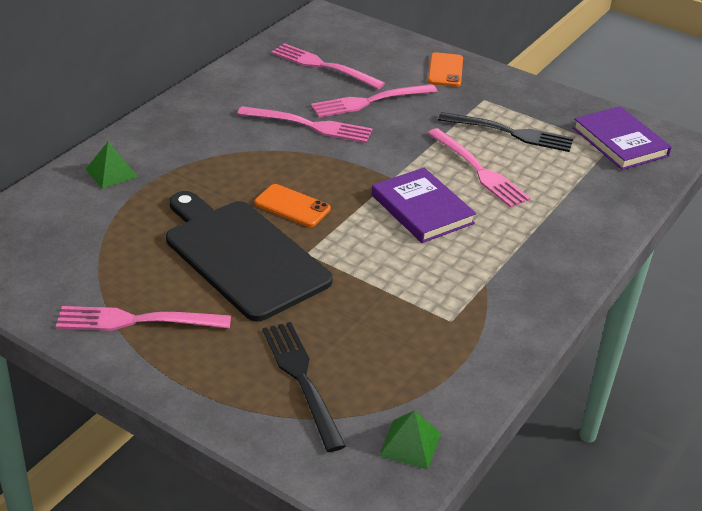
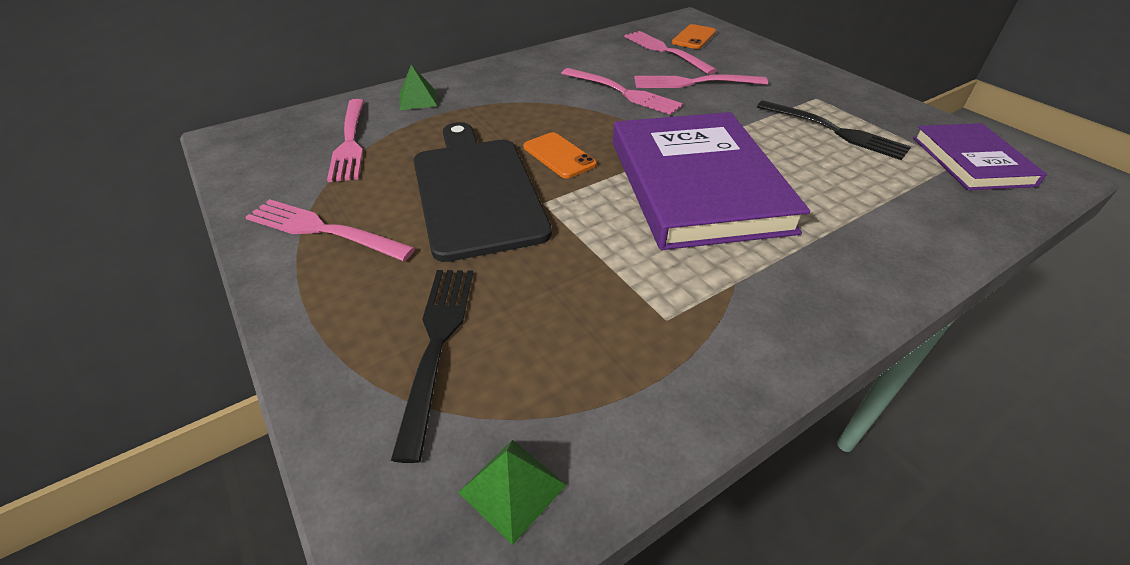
camera: 25 degrees right, 5 degrees up
(422, 209) = (696, 185): purple book -> purple book, size x1.78
(445, 70) = (785, 69): orange phone -> orange phone (694, 37)
(478, 170) = (782, 159): pink fork -> pink fork (350, 142)

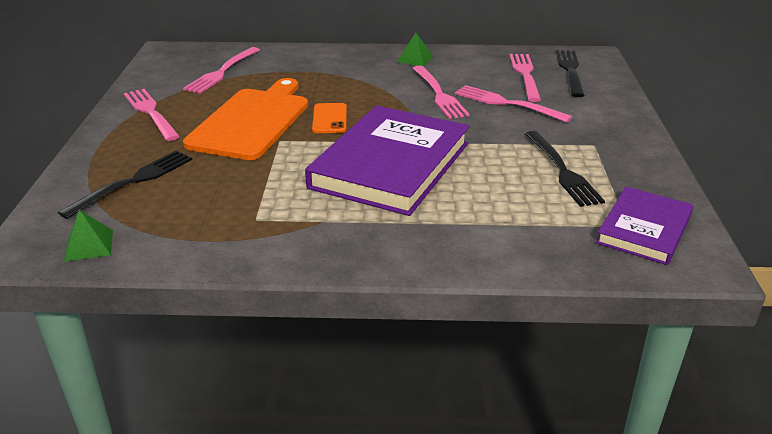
camera: 35 degrees right, 10 degrees down
(418, 100) = (294, 59): green pyramid -> green pyramid (415, 59)
(476, 191) = (252, 121): black cutting board -> orange cutting board
(694, 37) = (570, 71): orange phone -> black fork

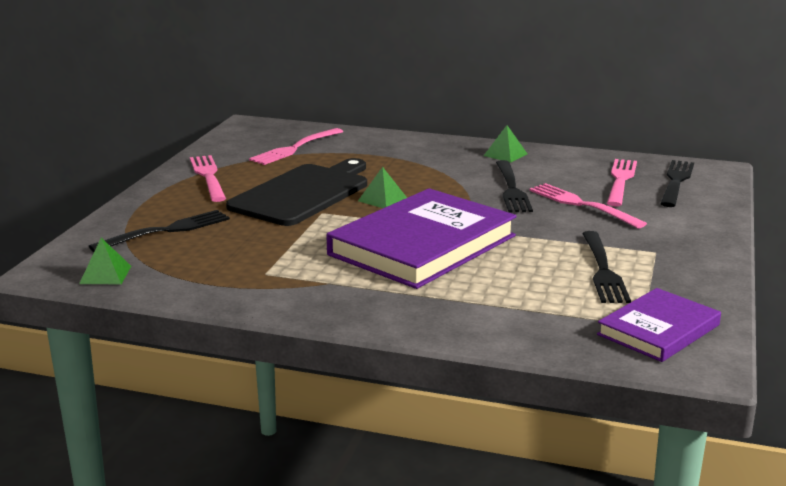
camera: 15 degrees right, 10 degrees down
(252, 121) = (303, 193): orange cutting board -> black cutting board
(329, 119) = (382, 199): orange phone -> green pyramid
(439, 94) = (511, 189): pink fork -> black fork

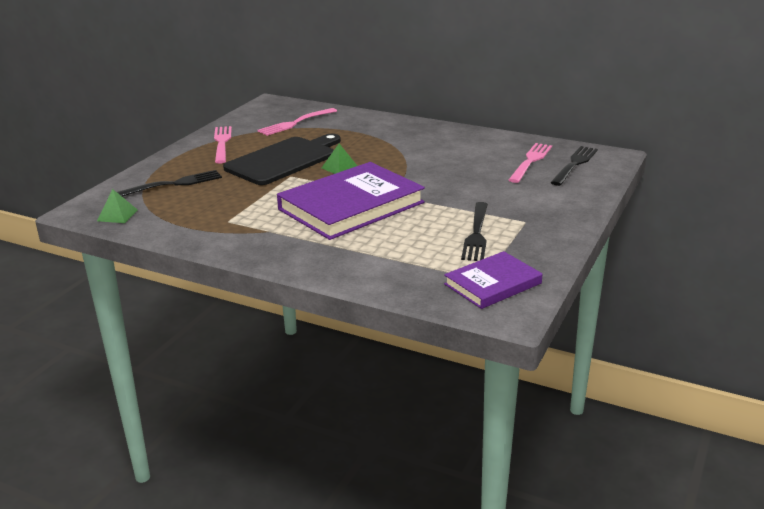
camera: 10 degrees right, 5 degrees up
(505, 154) = (451, 135): green pyramid -> none
(511, 189) = (441, 164): black fork -> none
(582, 205) = (489, 180): pink fork -> none

